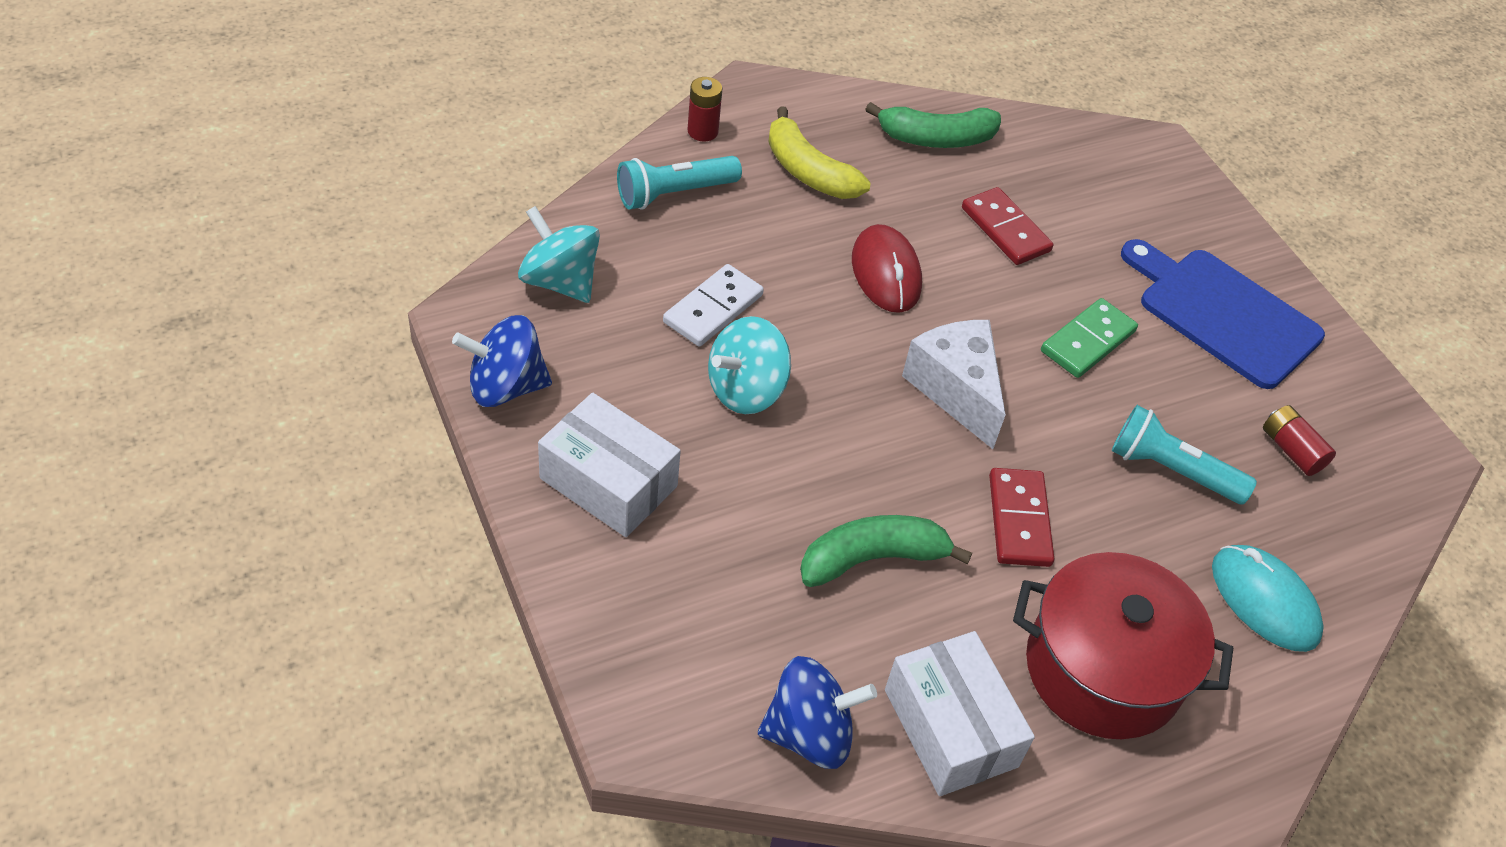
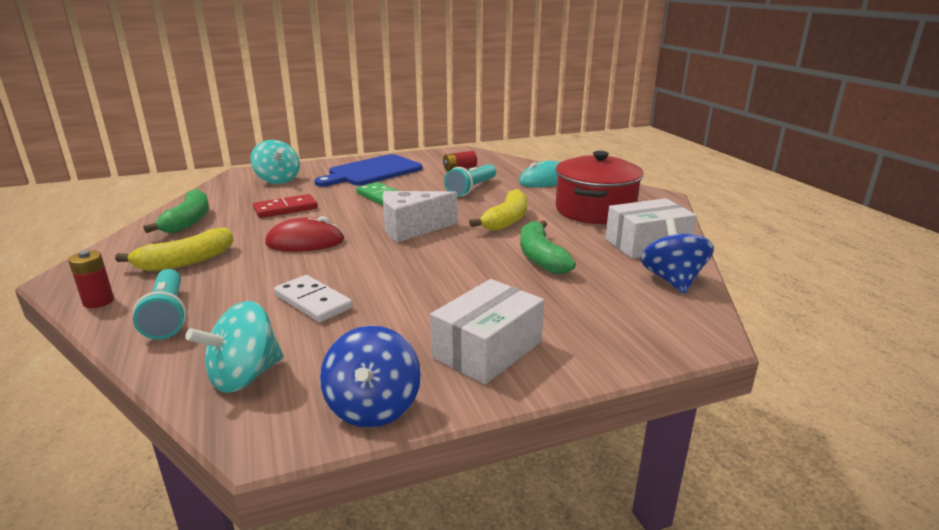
camera: 80 degrees left, 25 degrees down
(746, 390) = (400, 291): turquoise spinning top -> turquoise spinning top (278, 180)
(1019, 520) = (506, 220): red domino -> yellow banana

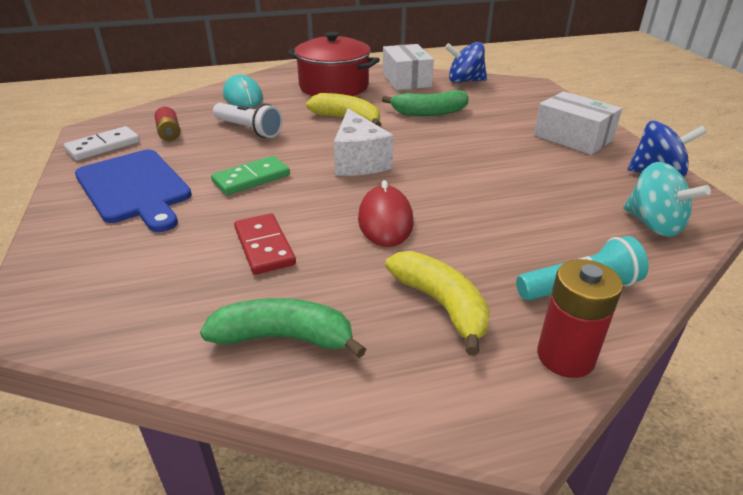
camera: 85 degrees left, 10 degrees up
(98, 301) = (565, 357): red battery -> red battery, size x1.51
(278, 180) = (113, 270): turquoise spinning top -> none
(313, 301) = (525, 204): white domino -> white domino (103, 146)
(471, 189) = (248, 129): turquoise flashlight -> white flashlight

